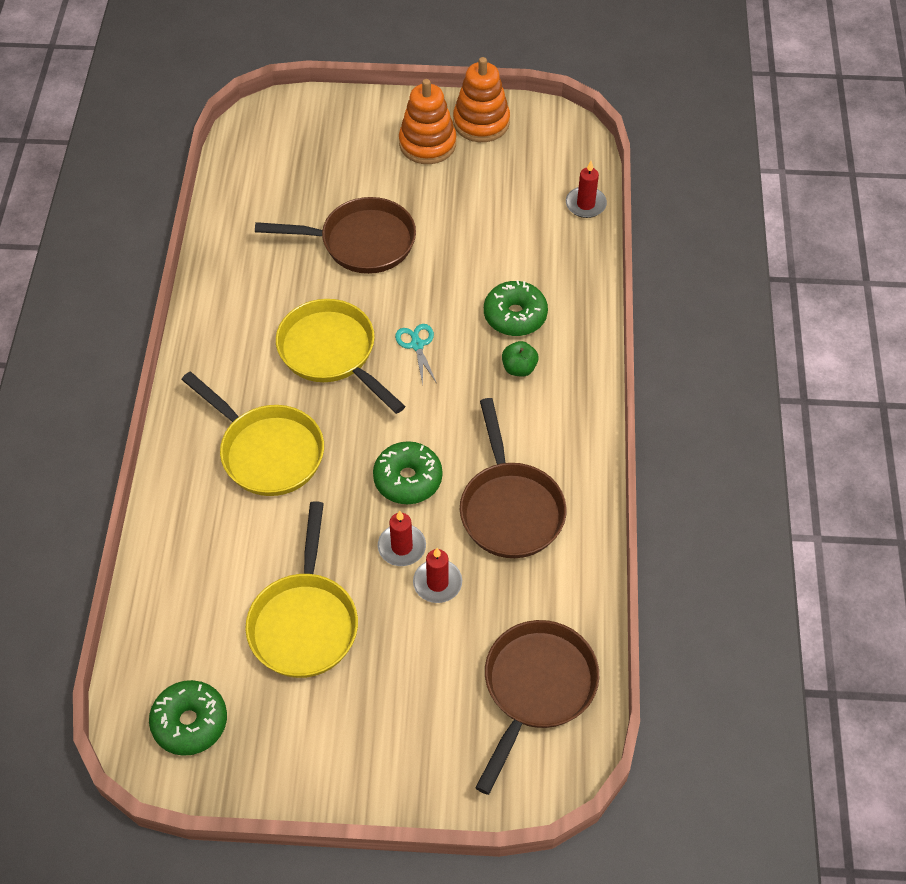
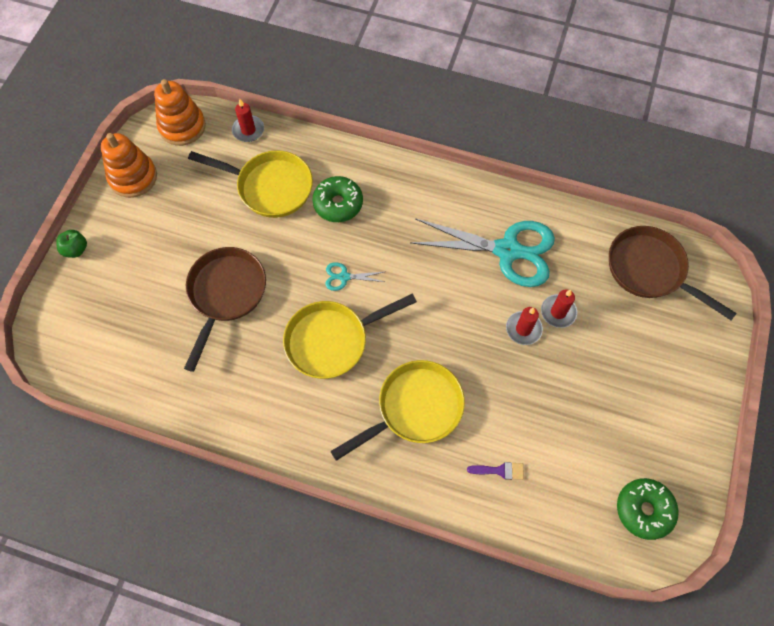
camera: 75 degrees left, 10 degrees up
(209, 554) = (500, 470): none -> purple brush
(304, 622) = (574, 410): yellow pan -> yellow pan (270, 187)
(408, 479) = (466, 311): green donut -> none
(427, 144) = (139, 221): orange stacking toy -> orange stacking toy (182, 126)
(510, 508) = (507, 250): brown pan -> turquoise scissors
(519, 368) = (387, 213): green apple -> green apple (76, 249)

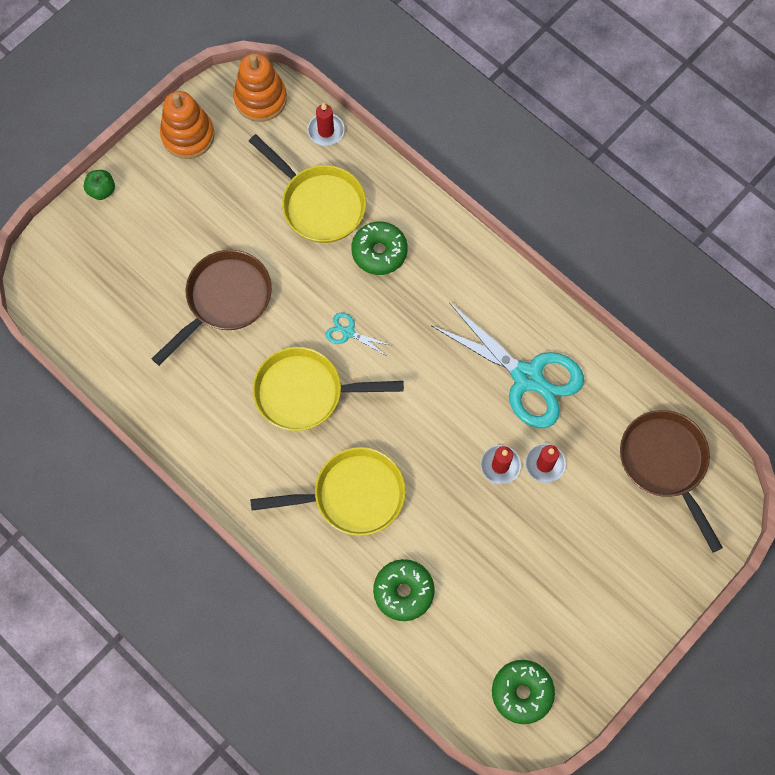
camera: 25 degrees right, 5 degrees up
(500, 470) = (403, 591): purple brush -> green donut

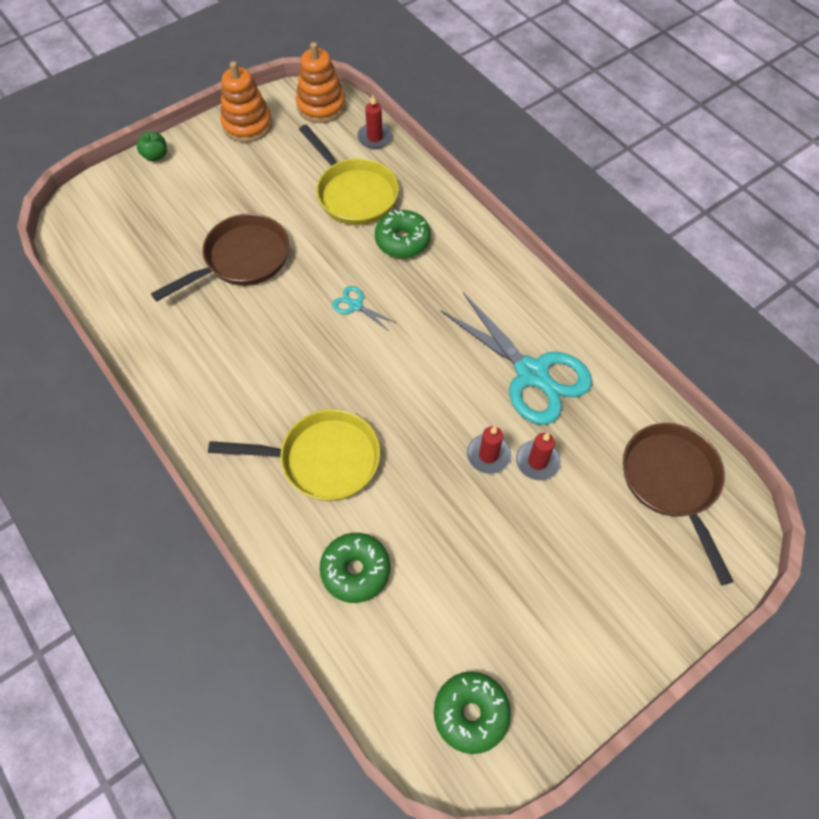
camera: 10 degrees right, 10 degrees down
(305, 392) = (299, 353): yellow pan -> none

